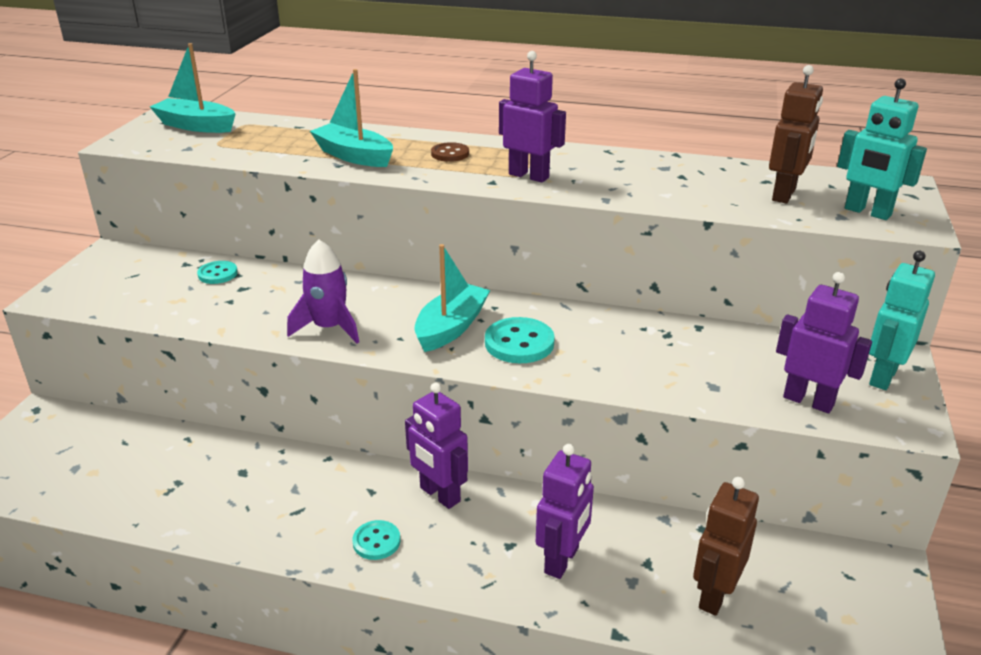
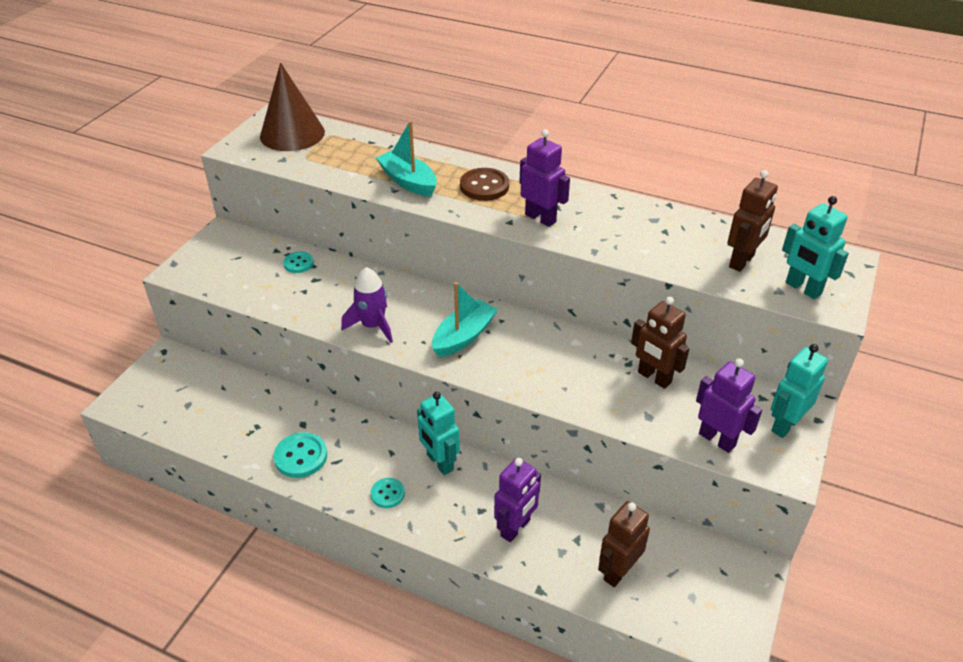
camera: 10 degrees right, 10 degrees up
(196, 126) = (292, 134): turquoise boat -> brown cone
(439, 495) = (439, 462): purple robot -> turquoise robot
(450, 154) = (484, 186): brown button -> brown button, size x1.60
(519, 343) = (511, 357): turquoise button -> turquoise button (301, 456)
(704, 345) = (654, 378): none -> brown robot

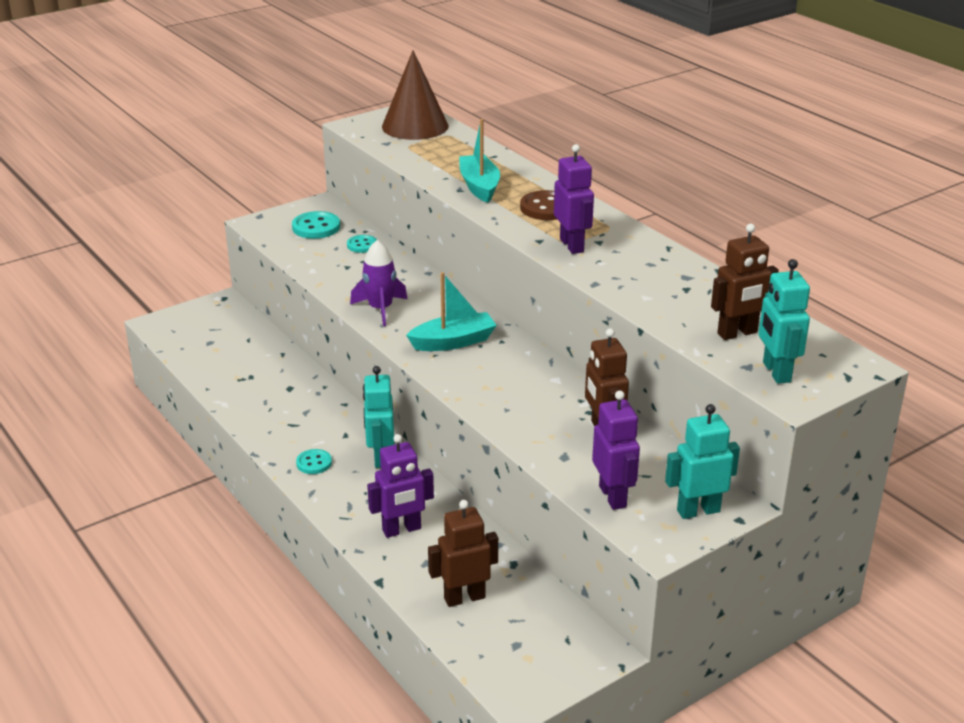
camera: 30 degrees right, 10 degrees down
(301, 456) = (266, 410): turquoise button -> turquoise button (316, 227)

